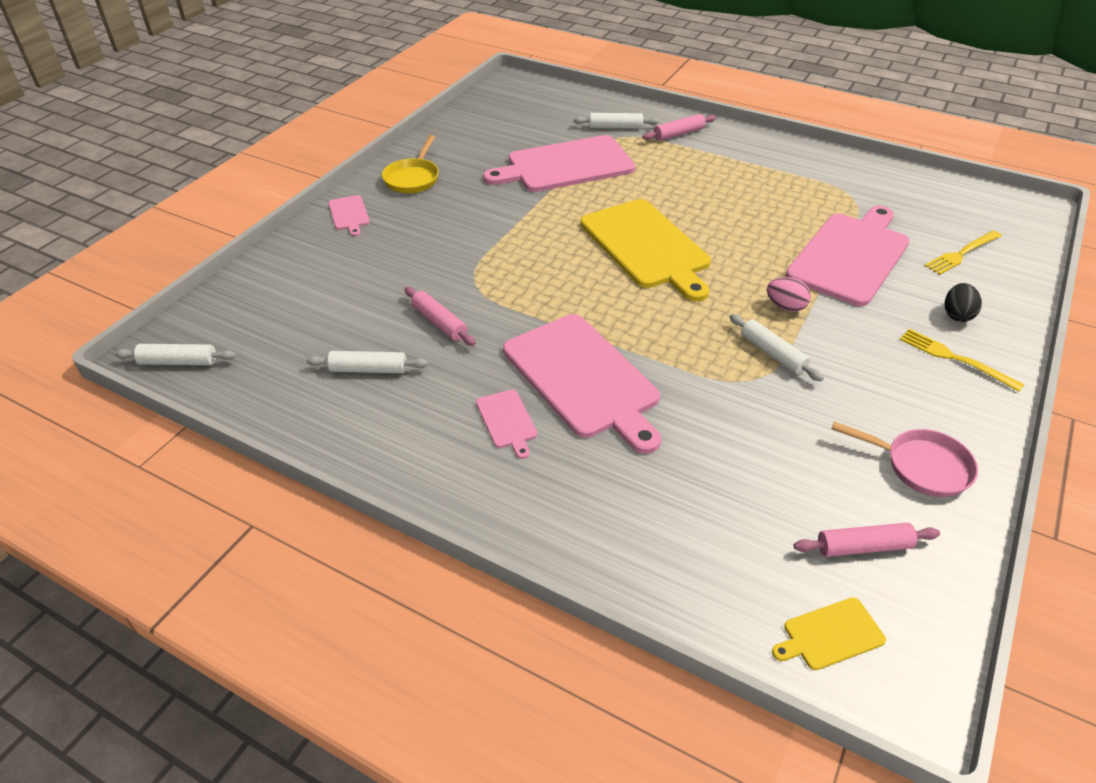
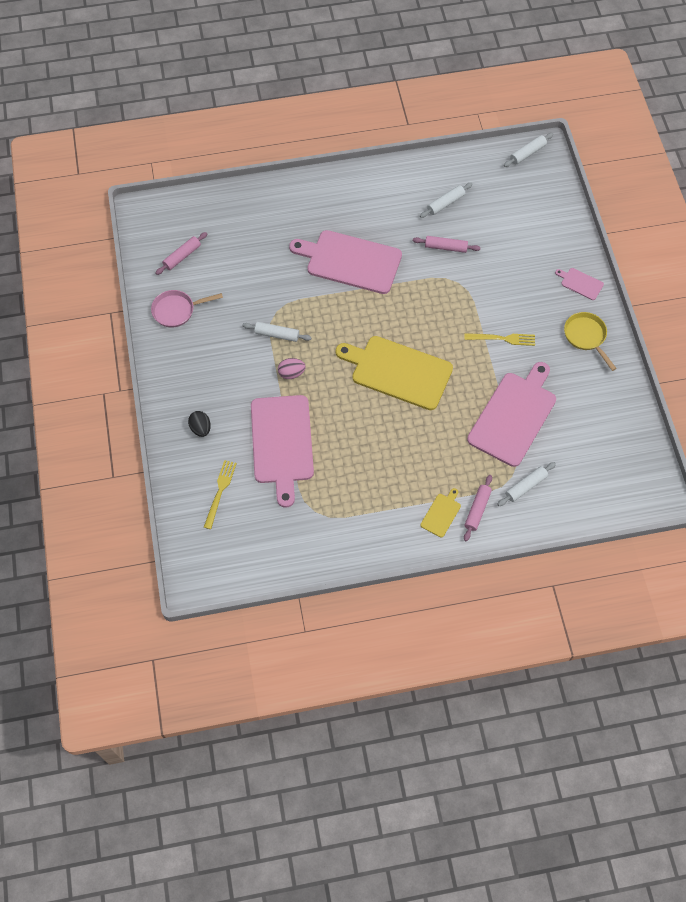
camera: 140 degrees right, 20 degrees up
(507, 421) = (361, 219): pink cutting board -> none
(830, 635) = (177, 215): yellow cutting board -> yellow cutting board (441, 514)
(954, 358) = (189, 391): yellow fork -> yellow fork (502, 339)

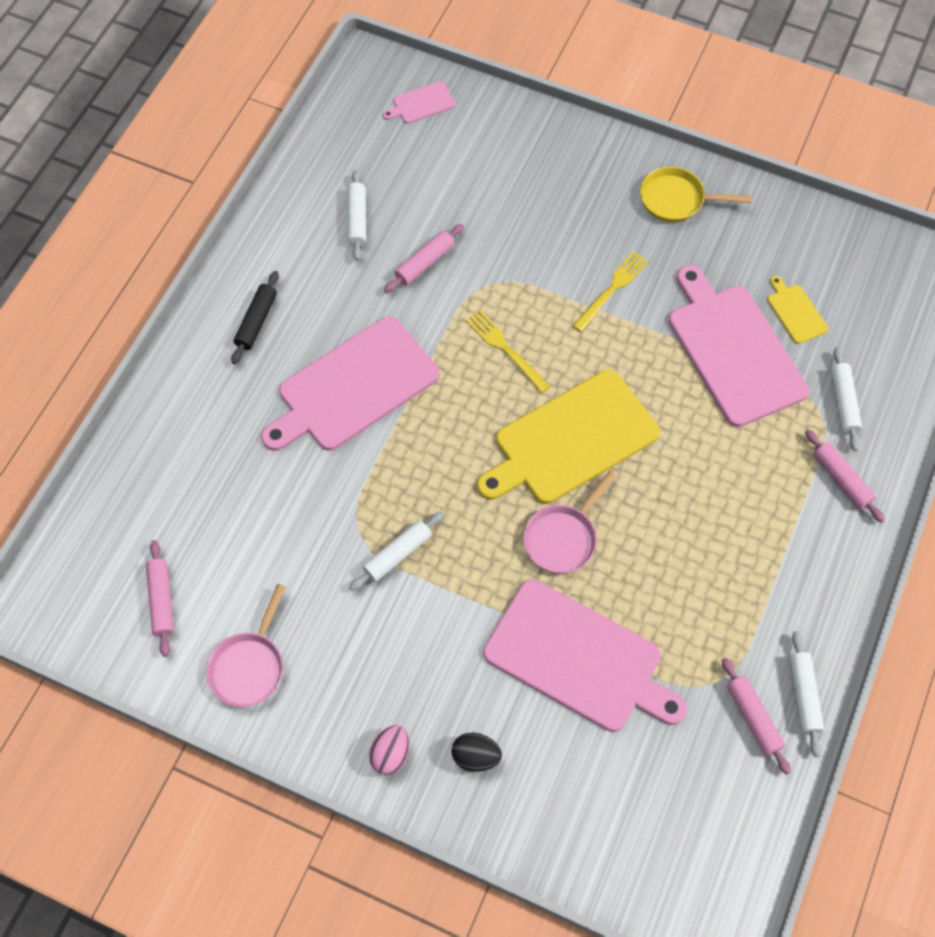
camera: 55 degrees left, 0 degrees up
(220, 491) = (599, 793): yellow fork -> yellow fork (505, 349)
(291, 373) = (475, 575): pink egg -> pink egg (390, 754)
(308, 539) = (753, 718): none -> pink rolling pin
(341, 399) = (563, 538): none -> pink pan
(352, 199) = (257, 322): none -> black rolling pin
(441, 514) = (820, 525): yellow cutting board -> yellow cutting board (795, 312)
(527, 153) = (360, 85): white rolling pin -> white rolling pin (804, 695)
(580, 283) = (596, 156): pink cutting board -> pink cutting board (421, 103)

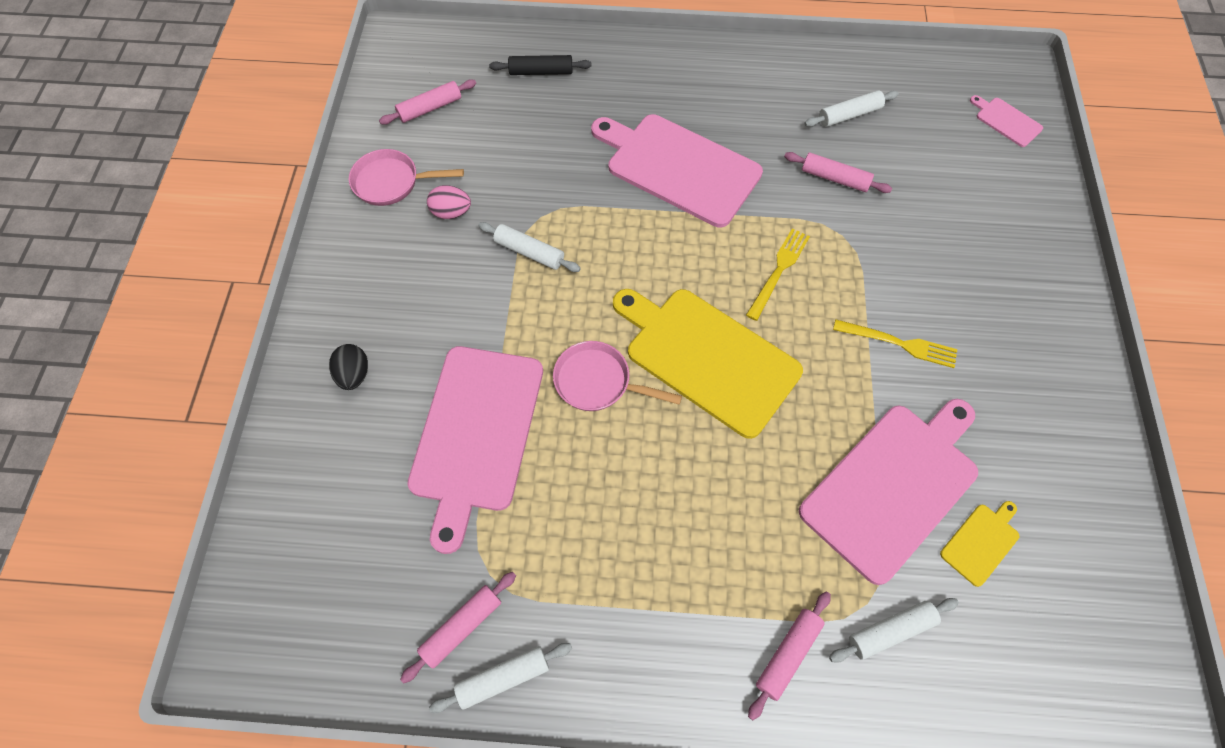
camera: 70 degrees right, 0 degrees up
(257, 322) = (707, 81): black rolling pin -> black rolling pin (541, 72)
(390, 754) = (340, 307): pink egg -> pink egg (451, 212)
(677, 200) = (1048, 374): yellow pan -> none

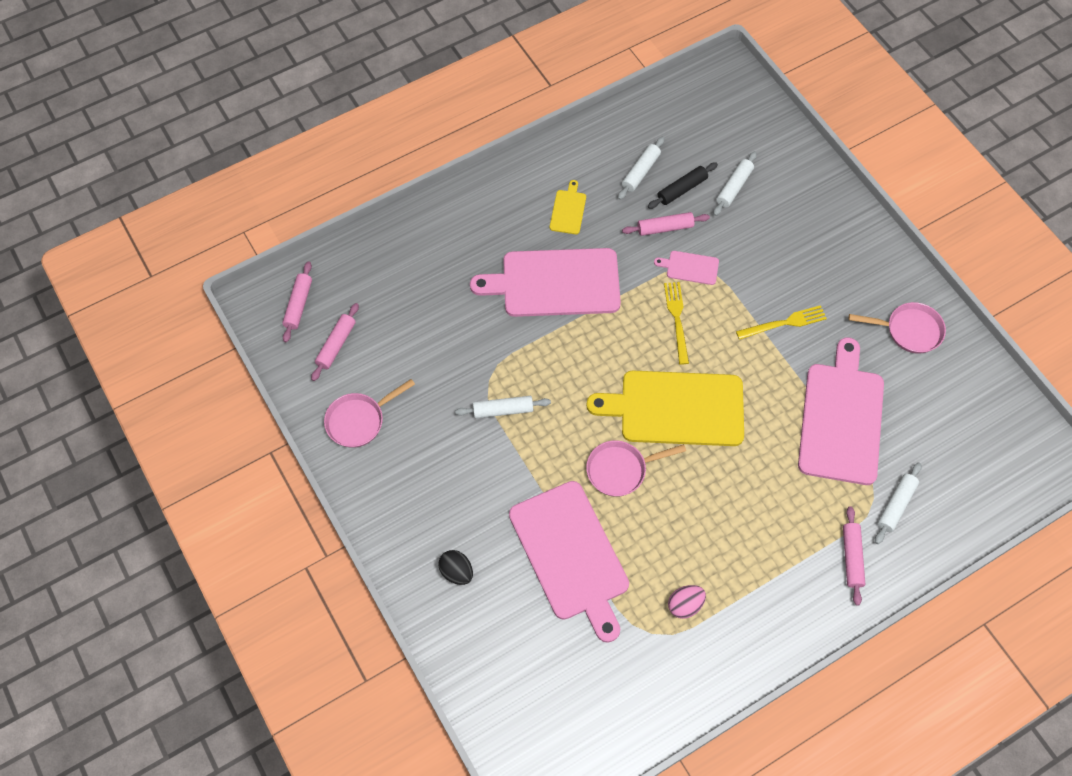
camera: 35 degrees left, 0 degrees up
(451, 212) = (423, 415): pink egg -> pink egg (685, 605)
(462, 627) = (660, 674): pink rolling pin -> pink rolling pin (298, 305)
(503, 678) = (707, 684): white rolling pin -> white rolling pin (734, 187)
(541, 72) = (395, 265): black rolling pin -> black rolling pin (682, 189)
(981, 542) = (910, 420): yellow cutting board -> yellow cutting board (568, 210)
(1006, 121) = (745, 116): pink cutting board -> pink cutting board (690, 267)
(1051, 440) = (909, 330): none -> pink pan

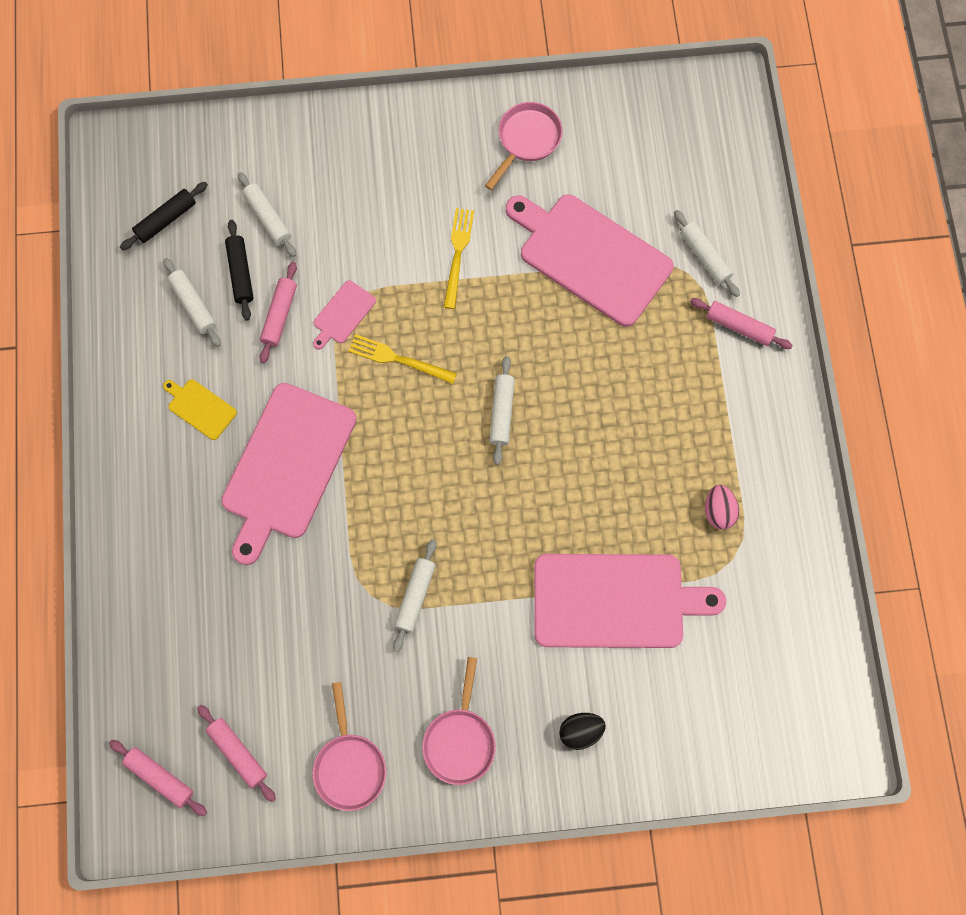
camera: 65 degrees left, 10 degrees up
(620, 470) = (544, 503): pink pan -> pink pan (460, 740)
(676, 408) = (501, 412): yellow cutting board -> white rolling pin
(693, 127) = (166, 220): none -> black rolling pin

